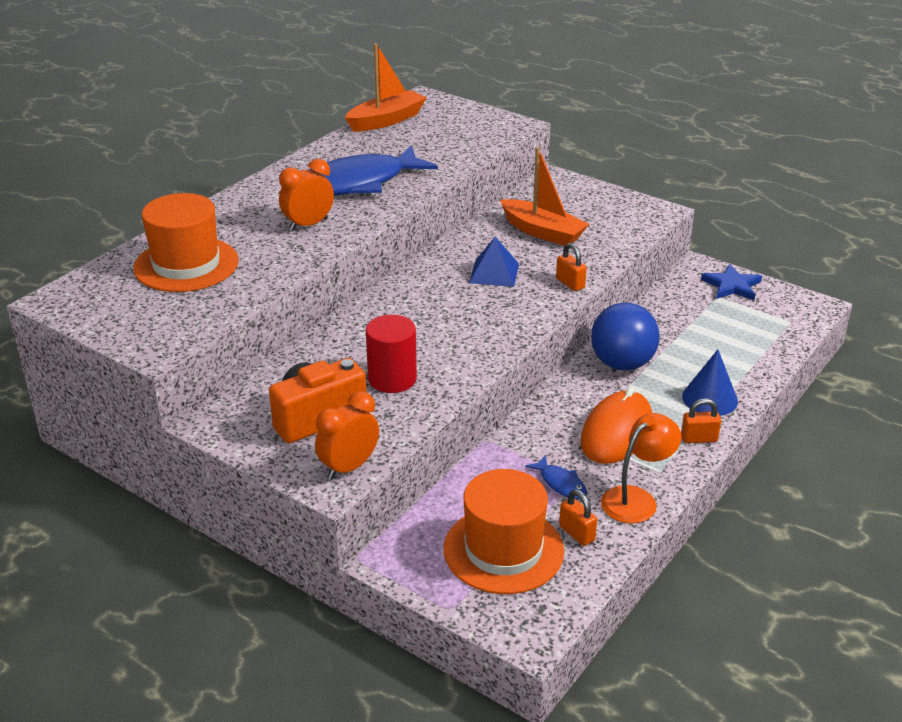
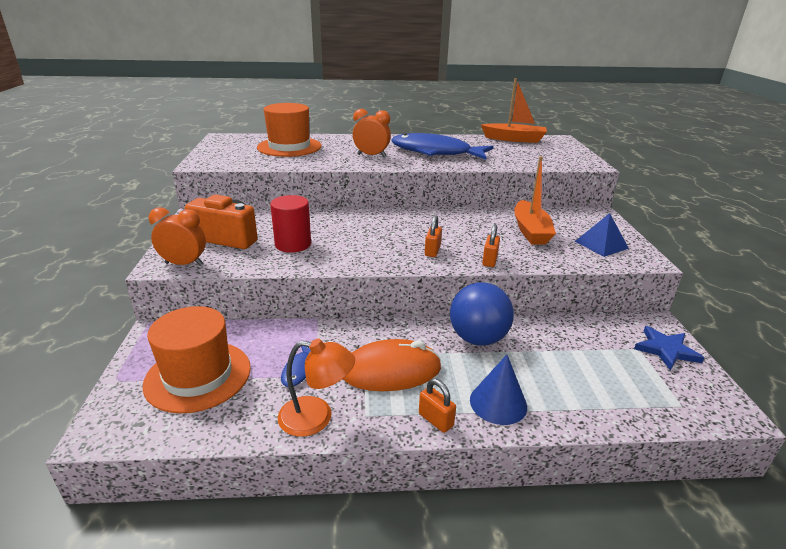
camera: 50 degrees right, 5 degrees down
(494, 273) = (455, 233): blue pyramid -> blue pyramid (601, 244)
(576, 533) = (245, 403): orange padlock -> orange padlock (432, 251)

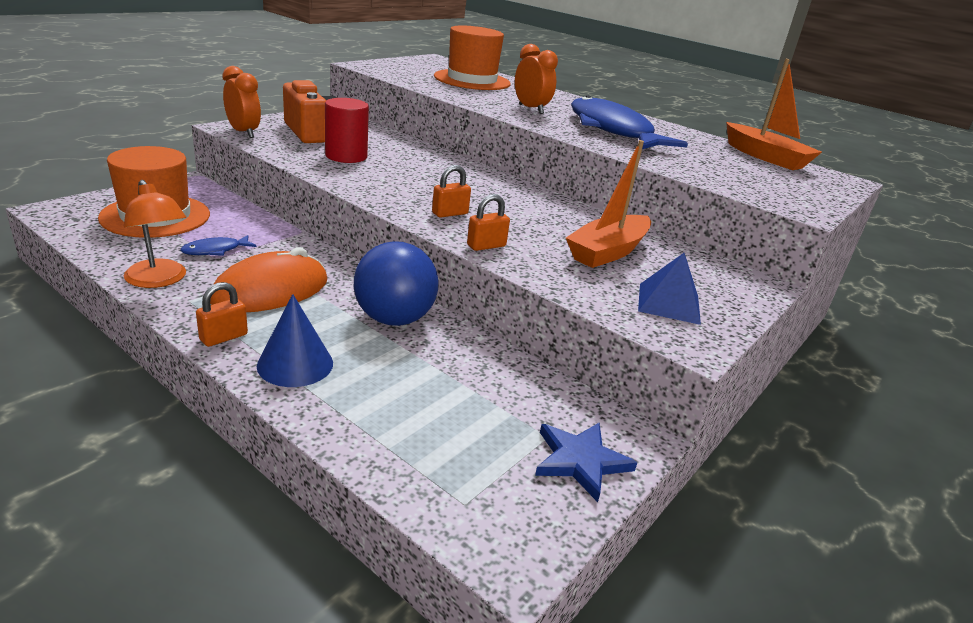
camera: 40 degrees right, 0 degrees up
(391, 371) = (271, 291): orange mouse -> orange mouse turned 75 degrees counterclockwise
(435, 420) = (224, 337): orange padlock -> orange padlock turned 45 degrees clockwise

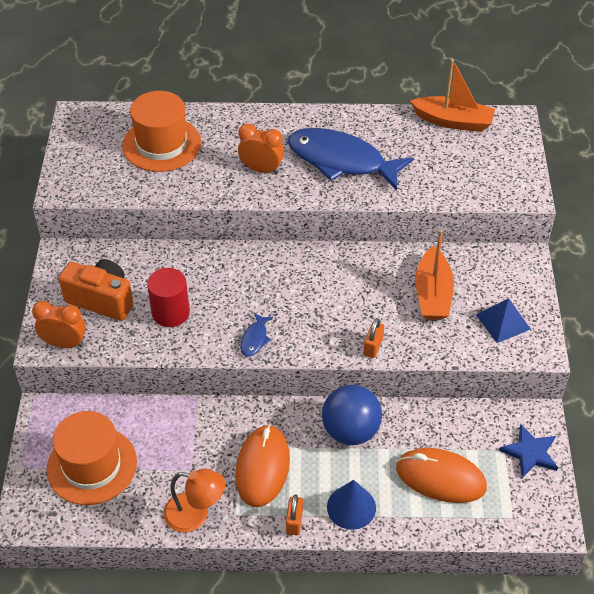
camera: 35 degrees left, 20 degrees up
(215, 250) = (180, 463): blue fish -> blue fish (255, 339)
(430, 407) = (440, 478): none -> orange mouse
(450, 213) = (316, 328): orange padlock -> none

